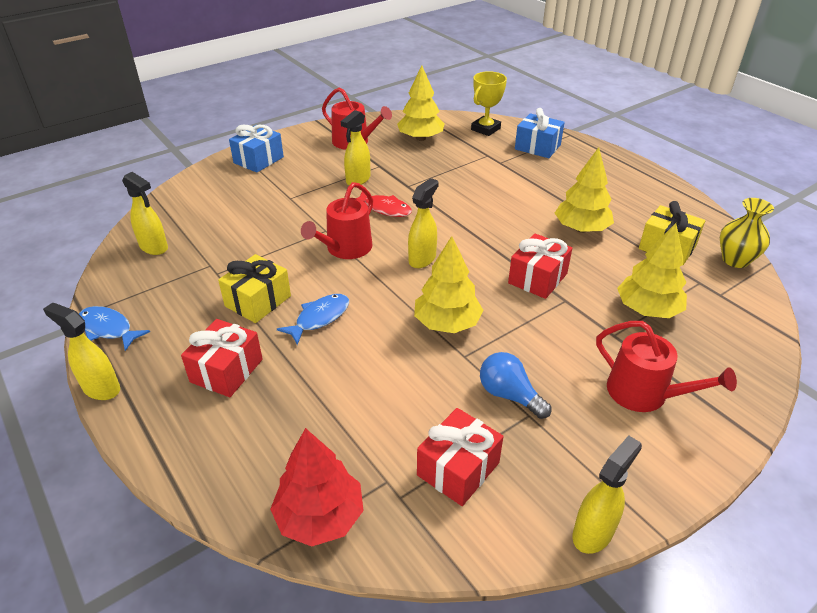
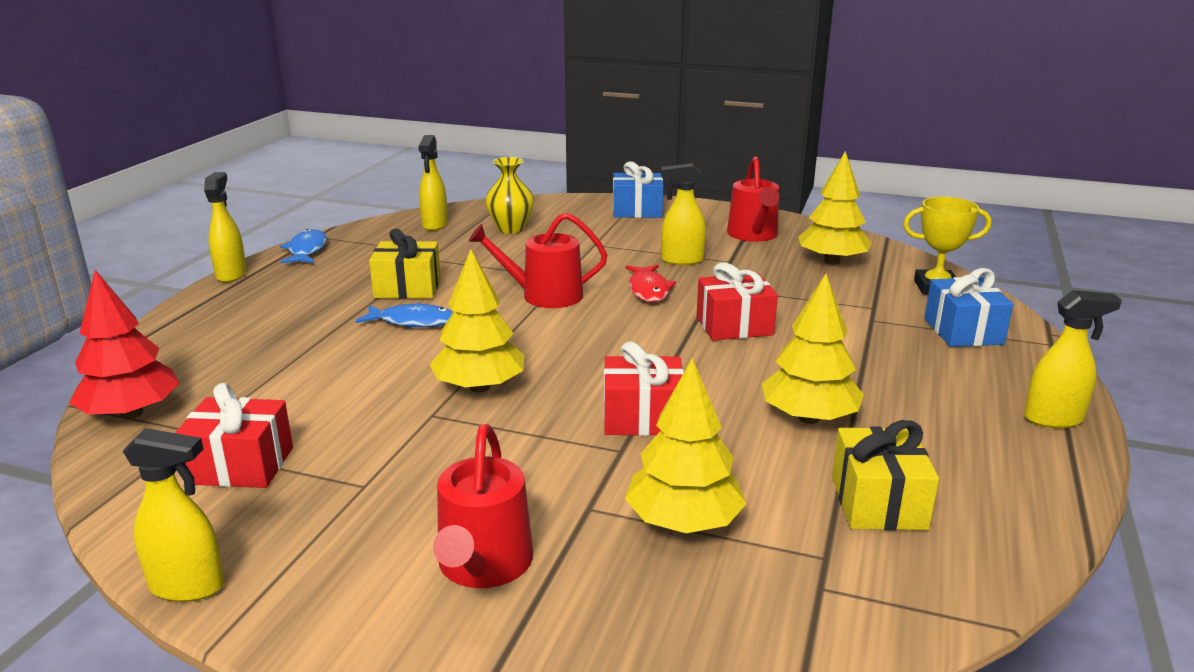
camera: 55 degrees right, 15 degrees down
(226, 370) = (295, 310): red gift -> red gift (734, 326)
(422, 259) = (582, 338): yellow spray bottle -> yellow spray bottle (1054, 419)
(509, 395) = (388, 462): blue light bulb -> none
(735, 260) = (952, 583): yellow vase -> yellow vase (510, 228)

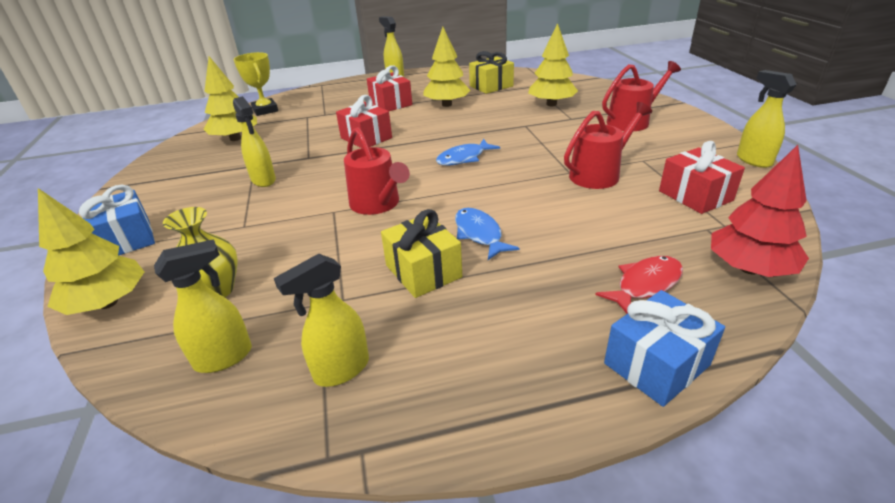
camera: 120 degrees left, 10 degrees up
(231, 274) = (521, 436): yellow spray bottle -> yellow spray bottle (341, 370)
(306, 250) = (388, 423): blue fish -> blue fish (464, 158)
(479, 387) = (525, 172): yellow tree -> yellow tree (108, 303)
(642, 417) = (493, 129): red gift -> red gift (390, 103)
(648, 290) = (333, 174): red fish -> red fish (645, 284)
(753, 235) = (188, 172): red watering can -> red watering can (598, 174)
(963, 331) = (322, 98): blue gift -> blue gift (656, 364)

